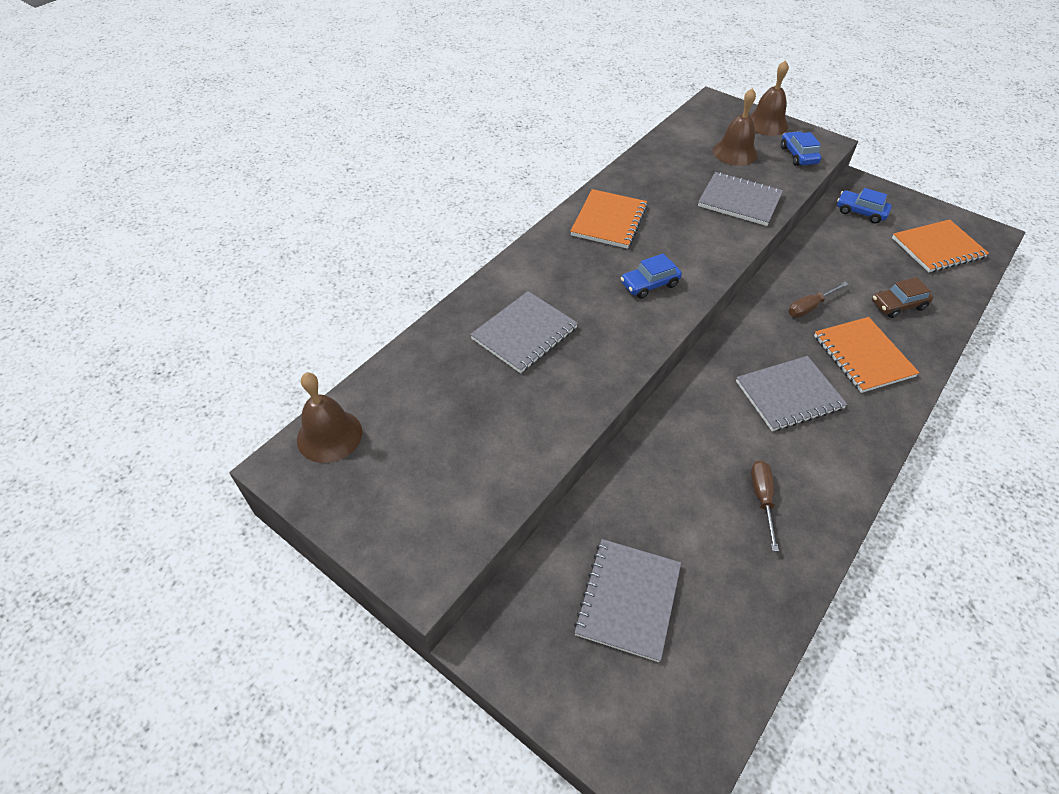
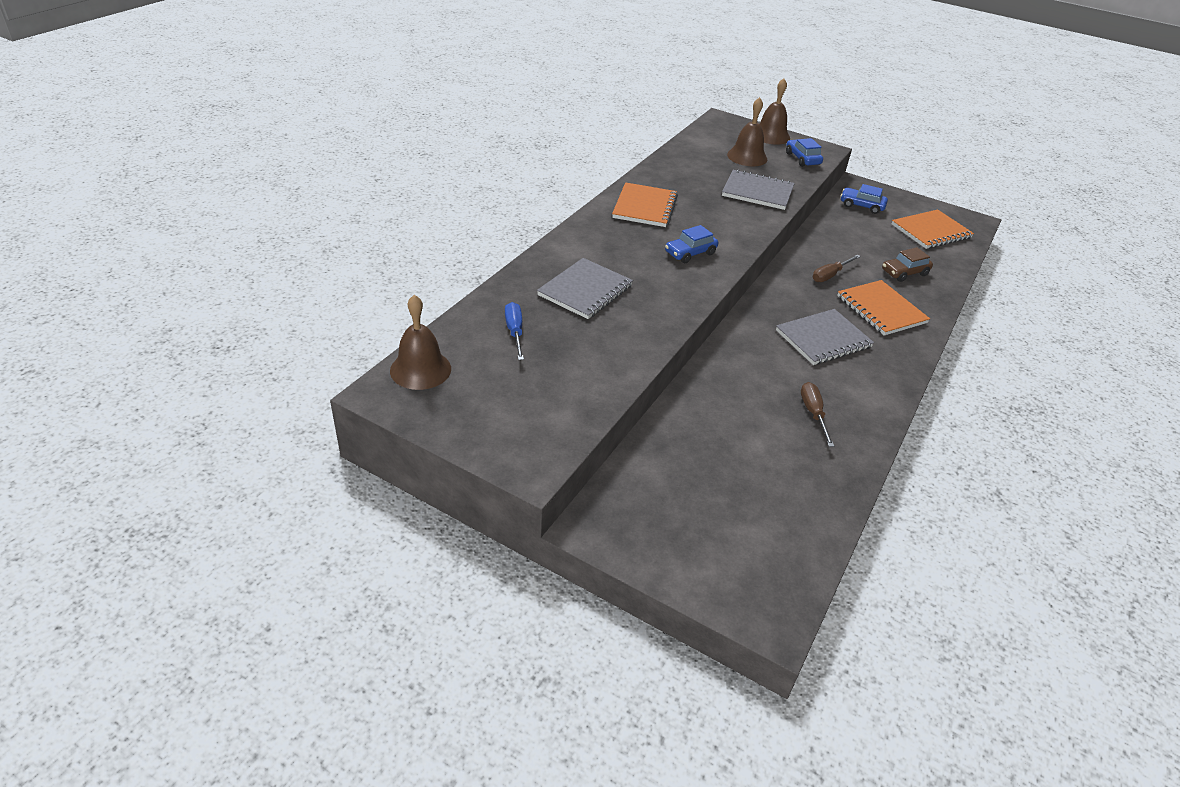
camera: 10 degrees left, 10 degrees down
(438, 388) = (515, 332): none -> blue screwdriver
(627, 599) = (710, 490): grey notebook -> none

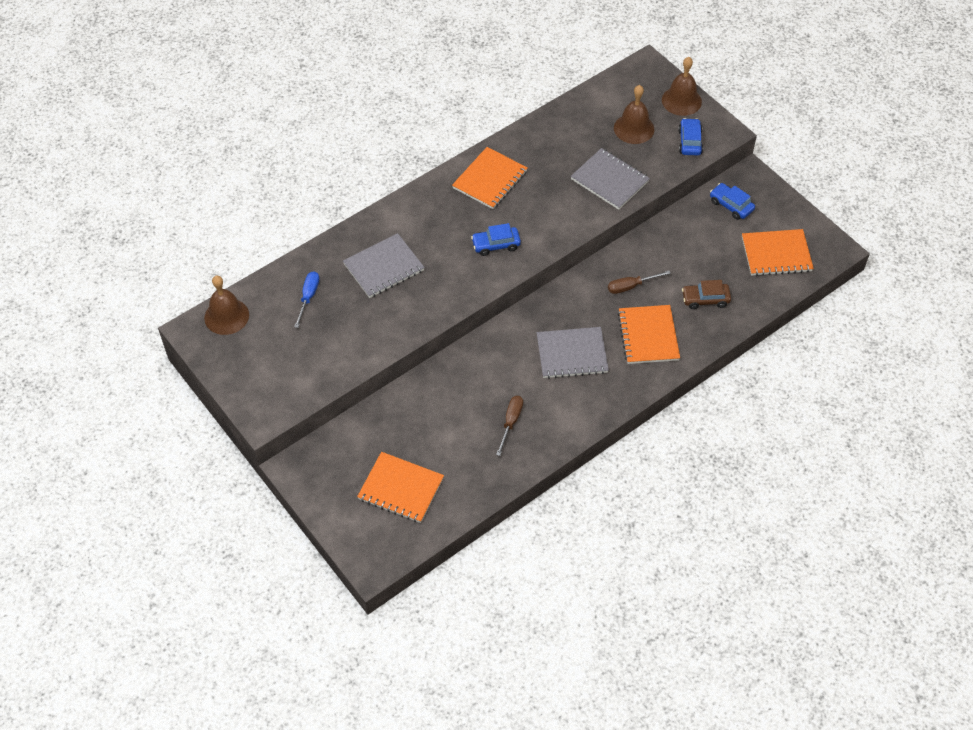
camera: 25 degrees right, 15 degrees up
(743, 515) = (400, 489): none -> orange notebook

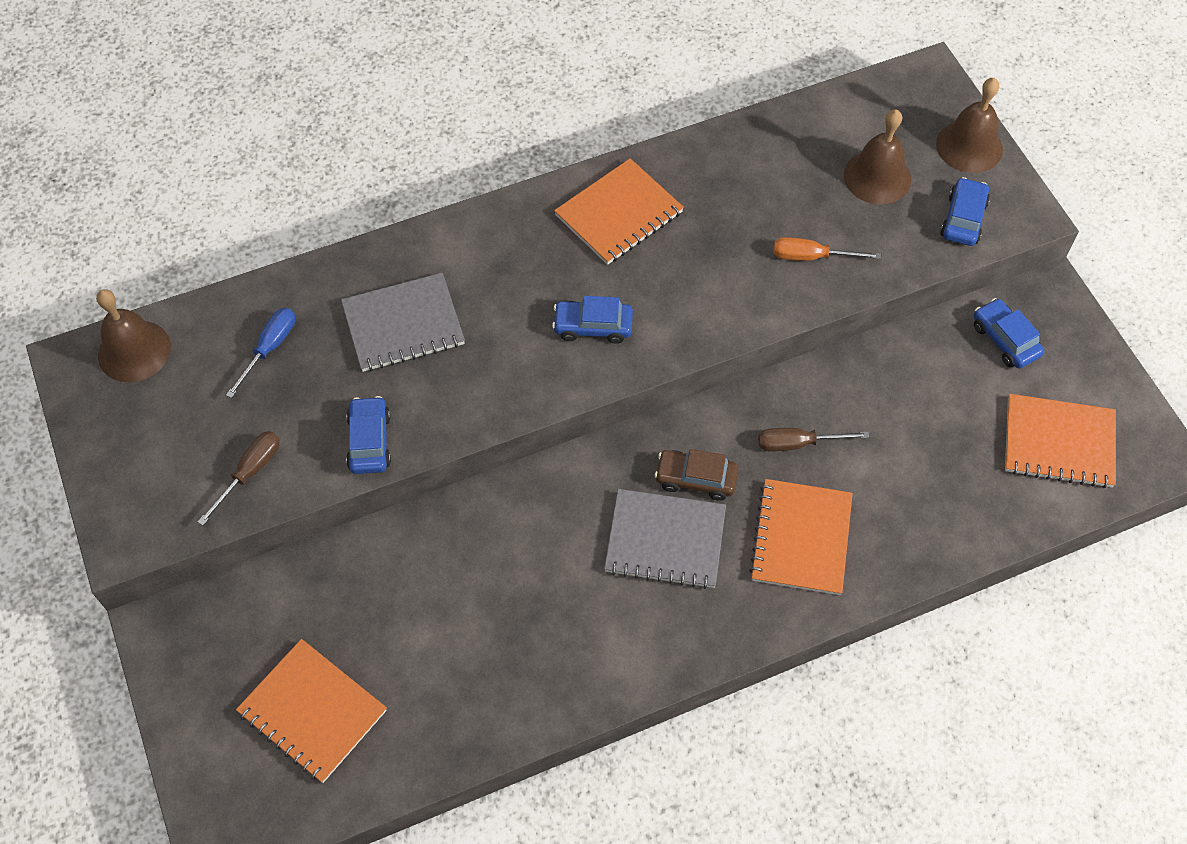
camera: 15 degrees right, 5 degrees up
(387, 334) = (369, 441): none -> blue car
(511, 422) = (528, 637): brown screwdriver -> brown screwdriver (250, 472)
(610, 180) = (811, 257): grey notebook -> orange screwdriver
(705, 299) = (915, 495): brown car -> brown car (696, 479)

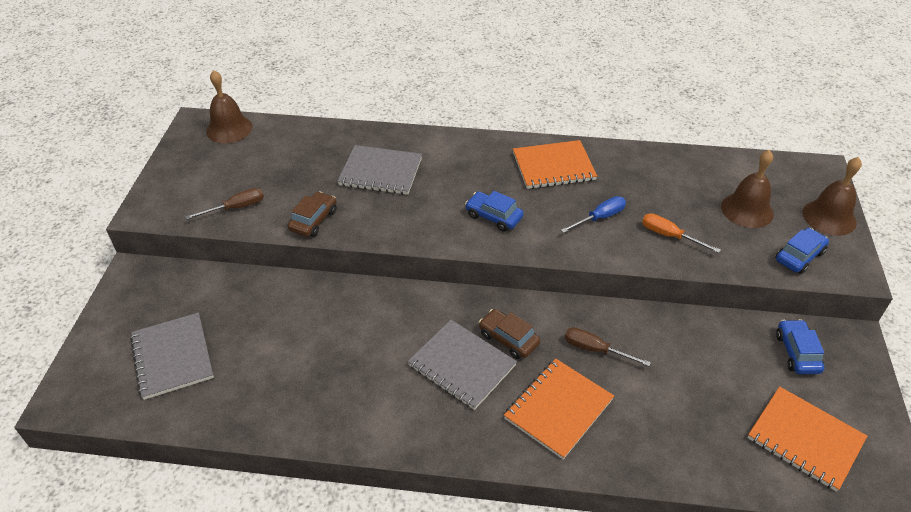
camera: 30 degrees right, 15 degrees down
(269, 348) = (298, 154): blue screwdriver -> blue screwdriver (600, 218)
(312, 712) = (172, 357): orange notebook -> grey notebook
(369, 441) = (314, 220): blue car -> brown car

